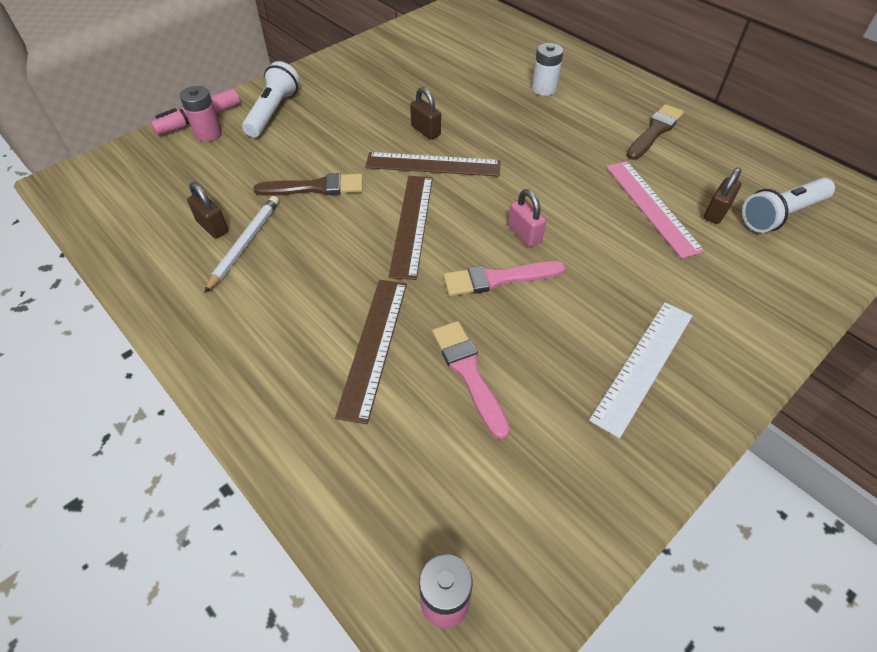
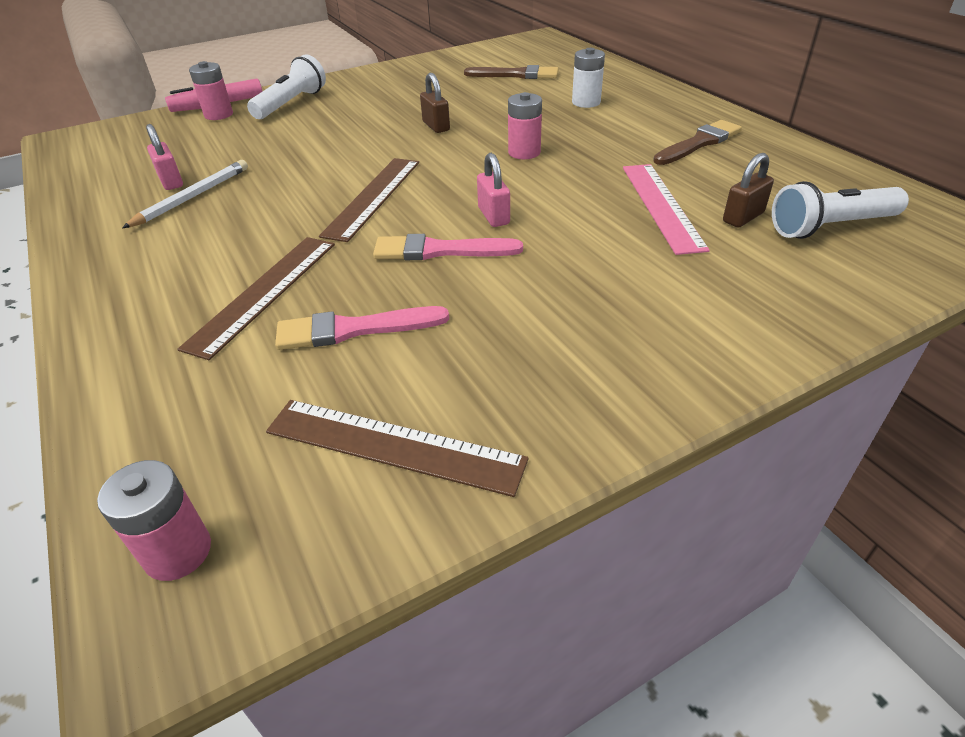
camera: 15 degrees right, 10 degrees down
(212, 226) = (171, 181): brown padlock -> pink padlock
(316, 187) = (293, 161): brown brush -> brown brush (516, 75)
(433, 165) = (427, 152): brown ruler -> brown ruler (393, 446)
(468, 373) = (353, 329): pink brush -> pink brush turned 90 degrees counterclockwise
(517, 156) = (524, 152): none -> pink battery
(643, 365) = (573, 349): white ruler -> none

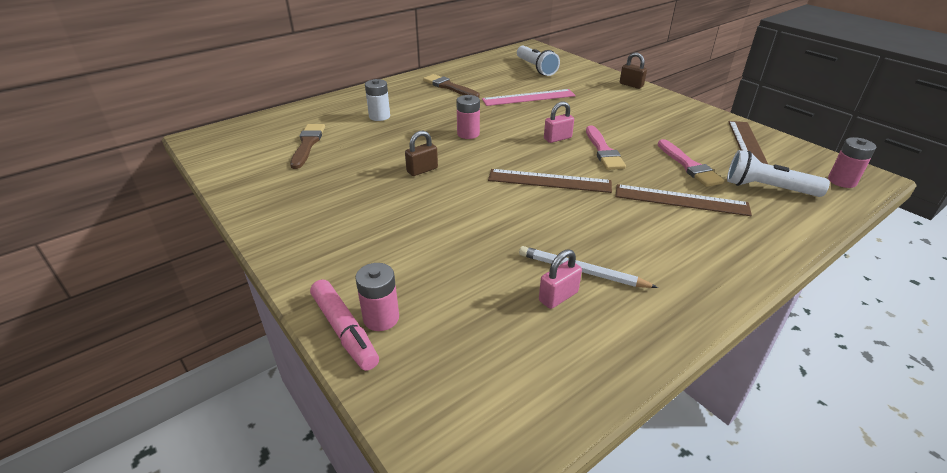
camera: 100 degrees left, 5 degrees down
(291, 104) = (354, 264): white flashlight -> white flashlight (768, 188)
(743, 217) = (534, 82): brown padlock -> brown padlock (631, 85)

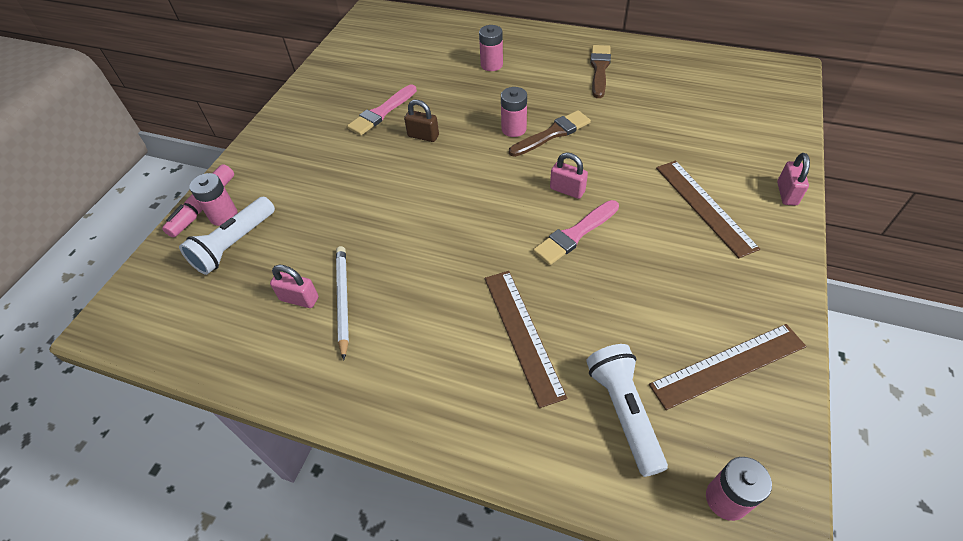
camera: 60 degrees right, 15 degrees up
(307, 144) = (409, 59): brown brush -> brown brush (552, 134)
(379, 116) = (491, 65): white battery -> pink battery
(528, 97) = (641, 129): pink ruler -> none
(536, 68) = (729, 100): white flashlight -> white flashlight (235, 244)
(549, 181) = (474, 220): brown ruler -> brown ruler (704, 206)
(631, 85) = (787, 193): brown padlock -> pink padlock
(689, 166) = (610, 318): pink brush -> pink brush (381, 112)

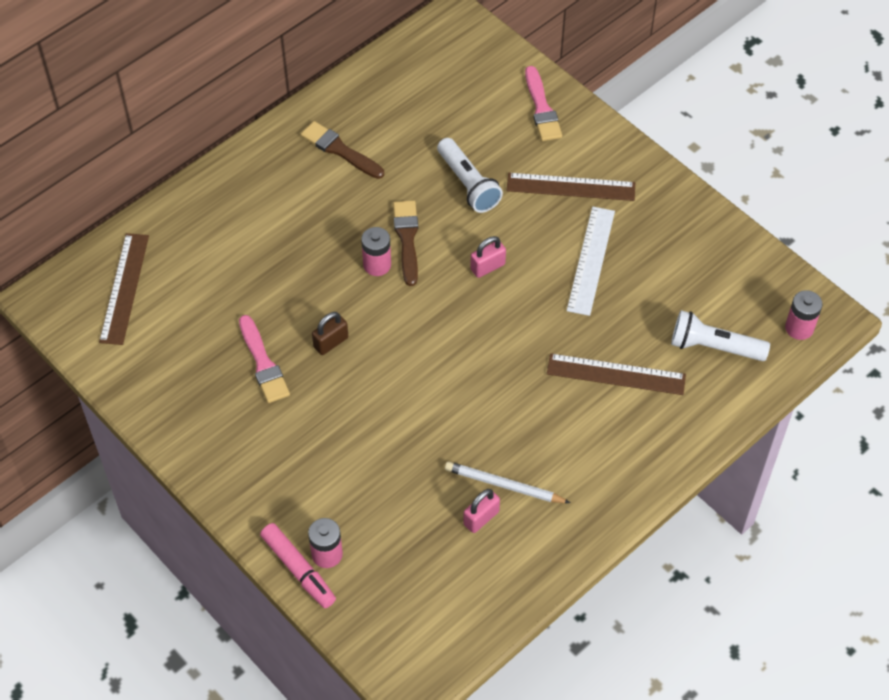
camera: 65 degrees left, 5 degrees up
(235, 244) = (376, 553): white flashlight -> white flashlight (468, 184)
(491, 65) = (258, 233): pink battery -> none
(575, 234) = (541, 289): pink brush -> pink brush (542, 108)
(638, 256) = (591, 260): none -> white ruler
(728, 365) = (715, 267): brown ruler -> brown ruler (124, 288)
(787, 193) = (594, 127): pink padlock -> none

